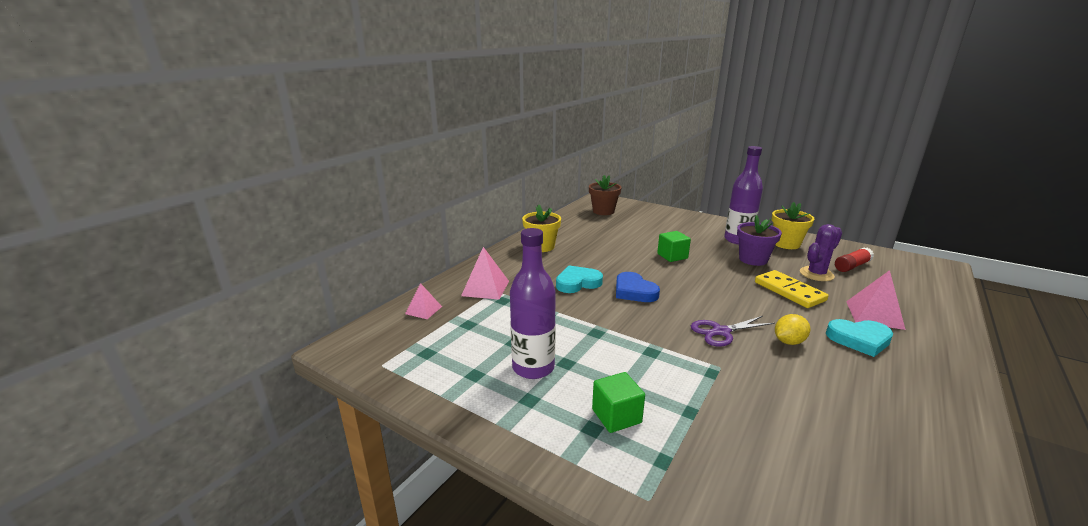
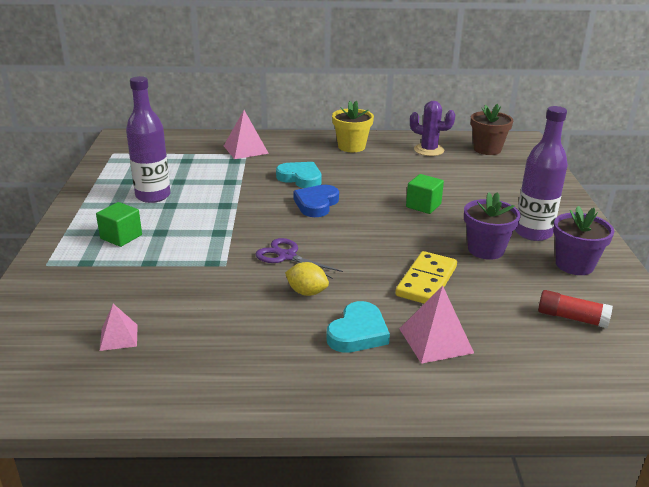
camera: 55 degrees right, 5 degrees up
(423, 310) = (189, 141): pink pyramid -> pink pyramid (119, 337)
(786, 244) = (574, 265): yellow flower pot -> purple flower pot
(816, 274) = (503, 294): purple cactus -> purple cactus (429, 150)
(859, 340) = (358, 333): turquoise heart -> turquoise heart turned 120 degrees counterclockwise

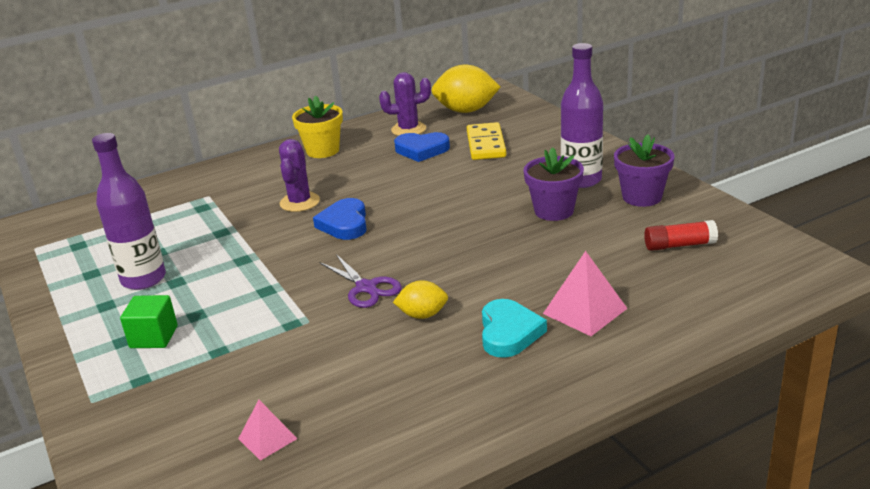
camera: 25 degrees left, 0 degrees up
(245, 149) = (203, 191): pink pyramid -> none
(286, 256) = (366, 288): purple scissors -> purple scissors turned 135 degrees counterclockwise
(300, 178) = (300, 202): turquoise heart -> purple cactus
(423, 205) = (456, 188): green cube -> none
(424, 168) = (421, 150): none -> blue heart
(426, 281) = (527, 260): yellow domino -> yellow domino (486, 144)
(487, 149) = (466, 111): brown flower pot -> yellow lemon

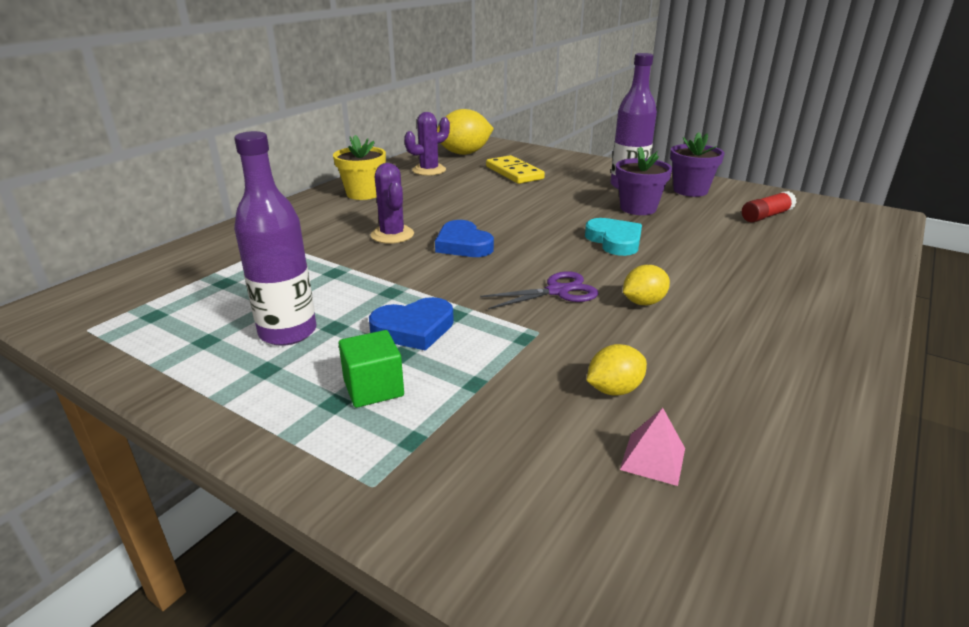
camera: 30 degrees left, 0 degrees up
(304, 382) = (614, 389): none -> yellow lemon
(366, 288) = (558, 291): purple scissors -> purple scissors turned 45 degrees counterclockwise
(421, 150) = (461, 182): blue heart -> blue heart (414, 329)
(509, 333) = (738, 300): turquoise heart -> turquoise heart (614, 241)
(584, 311) = (771, 271): pink pyramid -> none

